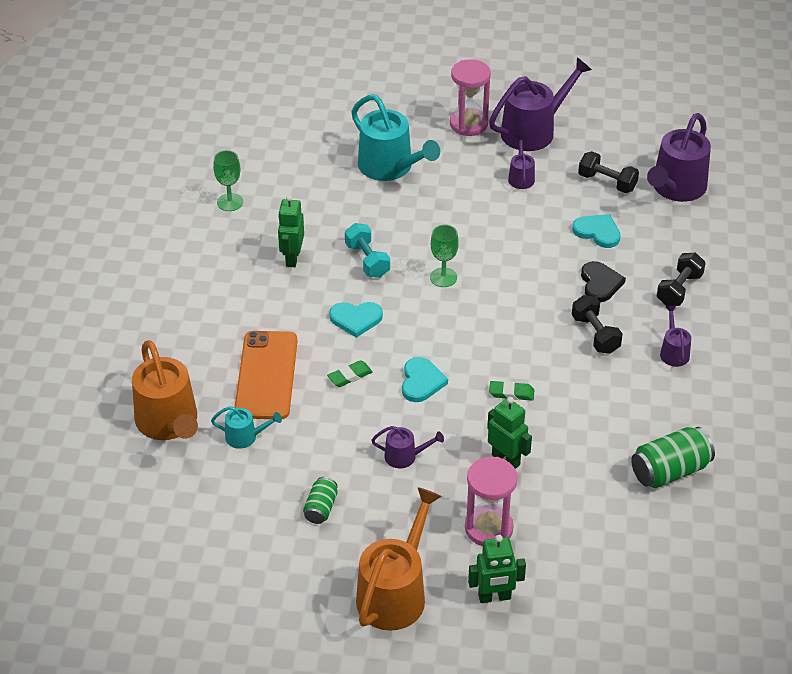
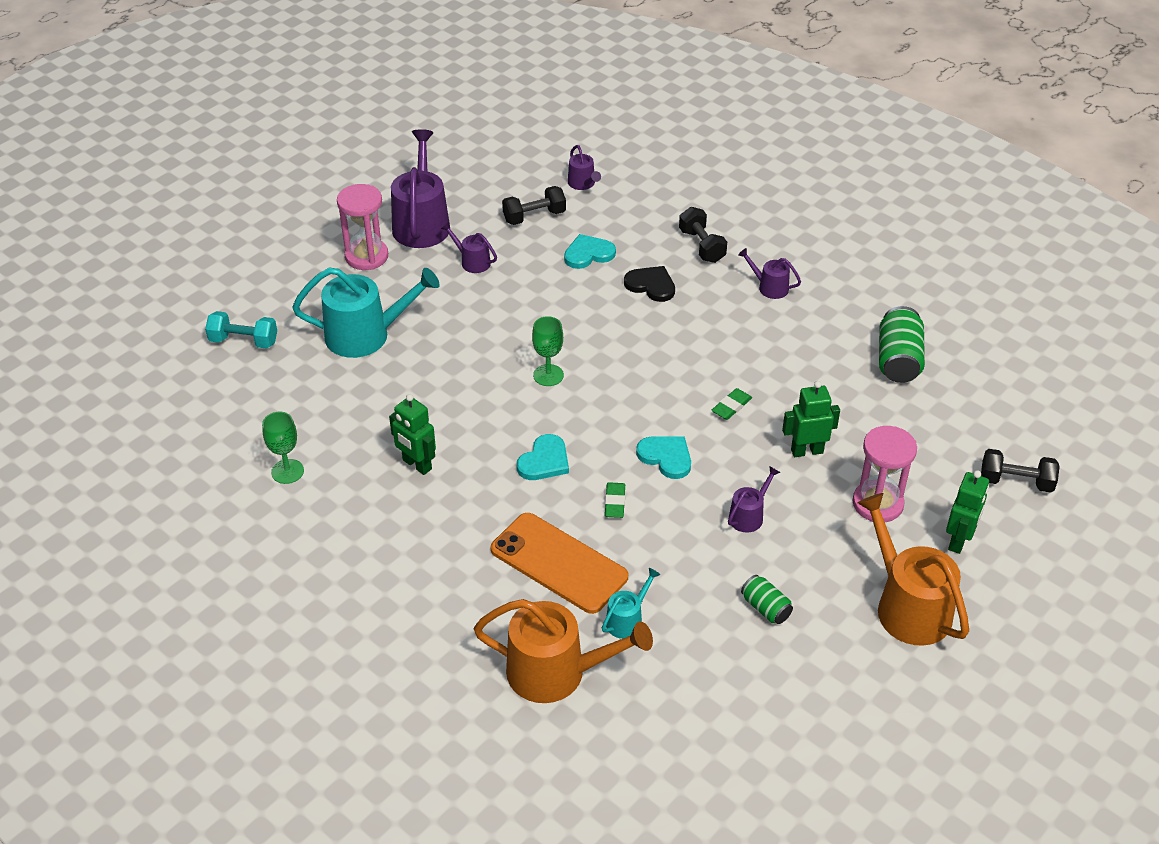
camera: 55 degrees left, 0 degrees up
(367, 260) = (475, 414): turquoise dumbbell -> turquoise dumbbell (244, 341)
(595, 334) = (708, 320): black dumbbell -> black dumbbell (1016, 482)
(676, 188) = (583, 184): purple watering can -> purple watering can, size x0.49

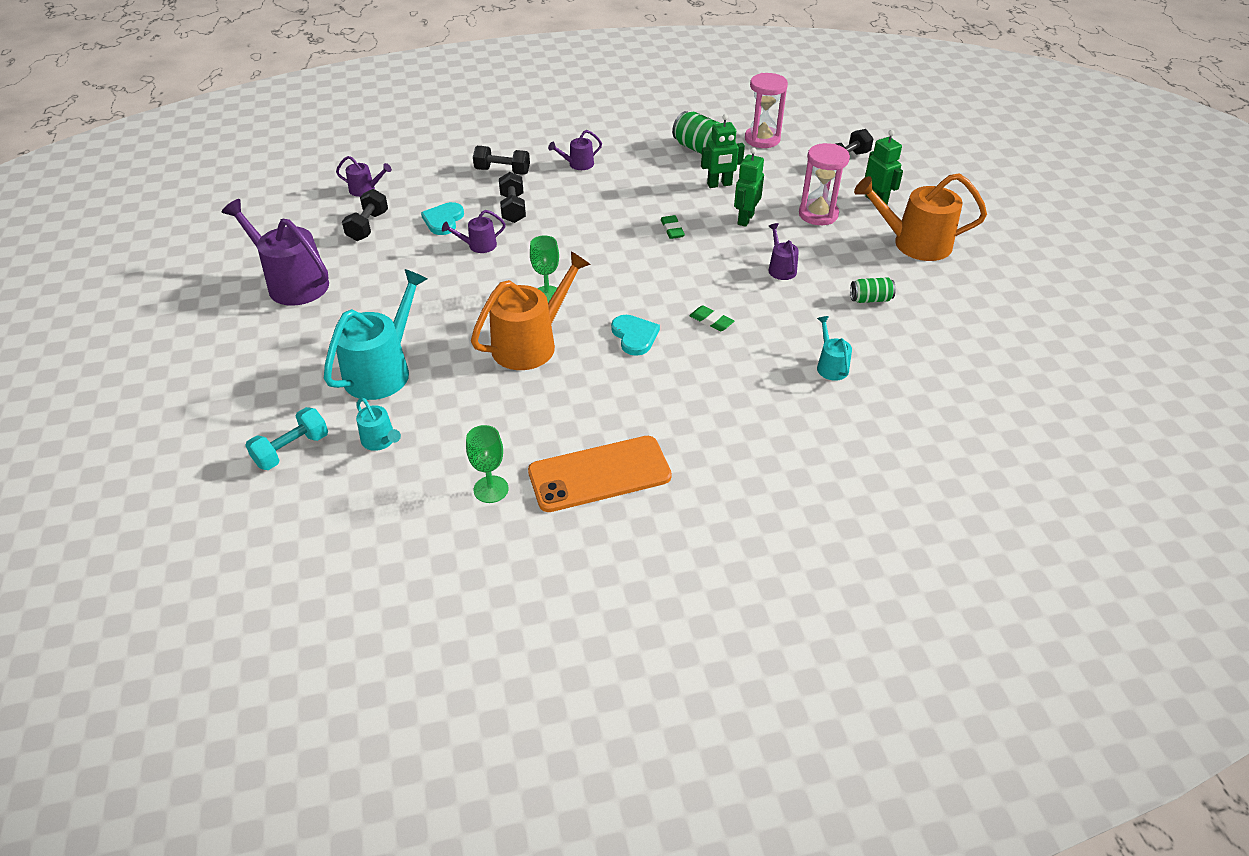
camera: 55 degrees left, 0 degrees up
(290, 381) = (380, 440): none -> turquoise watering can
(366, 256) = (288, 330): pink hourglass -> pink hourglass (762, 139)
(416, 465) = (567, 406): green robot -> green robot (719, 184)
(472, 262) = (375, 277): purple watering can -> purple watering can (479, 246)
(556, 672) = (854, 424): orange watering can -> orange watering can (530, 344)
(559, 563) = (746, 375): orange phone -> orange phone (599, 474)
(651, 285) = (513, 209): black heart -> black dumbbell
(666, 457) = (690, 278): turquoise heart -> none

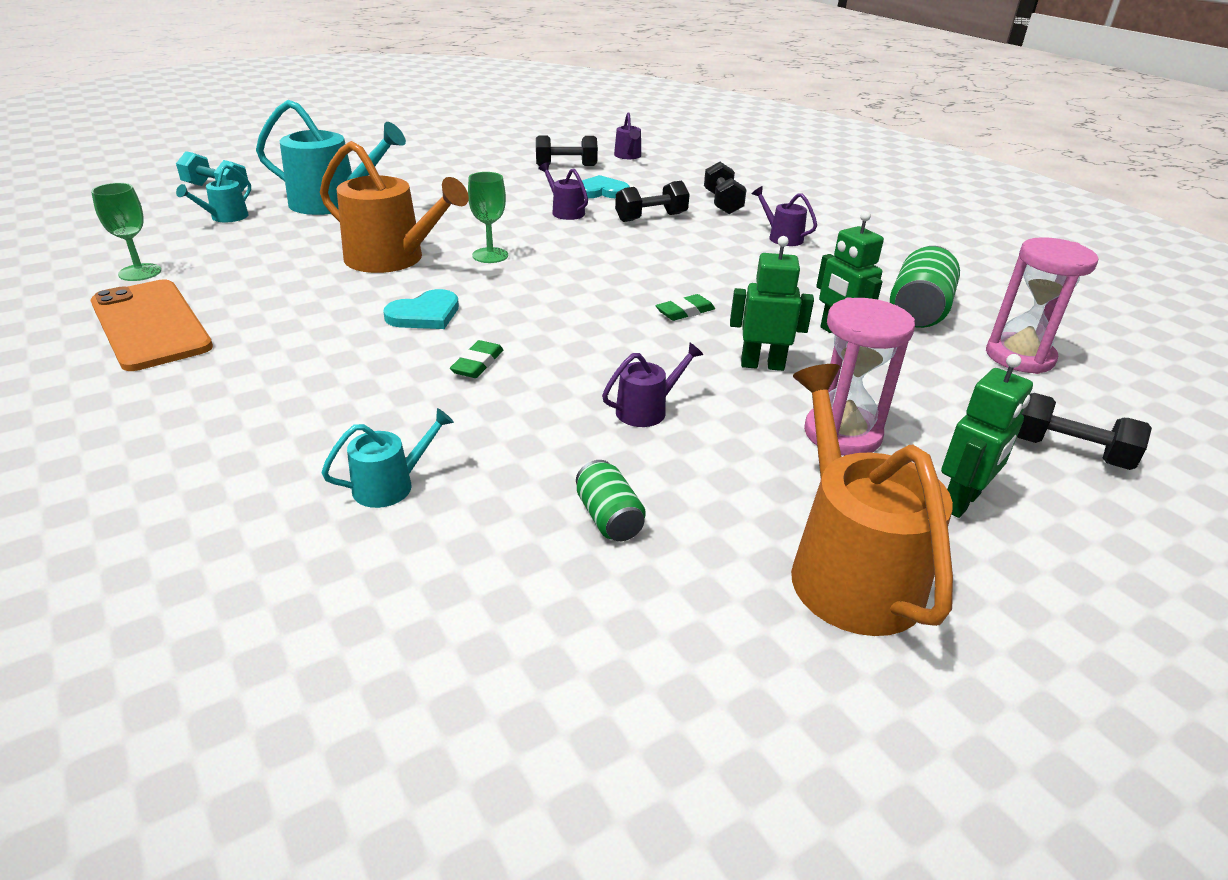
camera: 70 degrees right, 10 degrees down
(293, 283) = (457, 155): purple watering can -> none

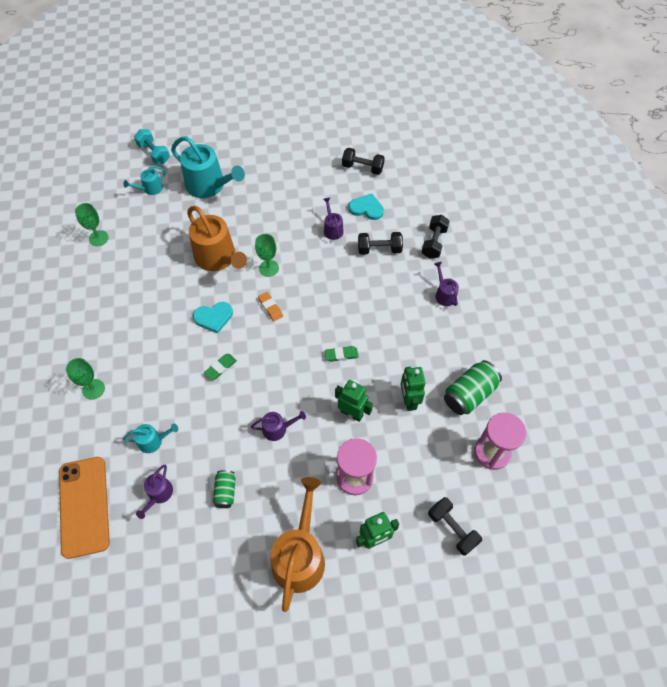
camera: 25 degrees right, 25 degrees up
(151, 325) = (93, 289): orange phone -> orange phone (84, 506)
(202, 444) = (93, 389): none -> green goblet
(523, 289) = (270, 307): none -> orange eraser
(628, 156) = (410, 163): purple watering can -> purple watering can (159, 494)

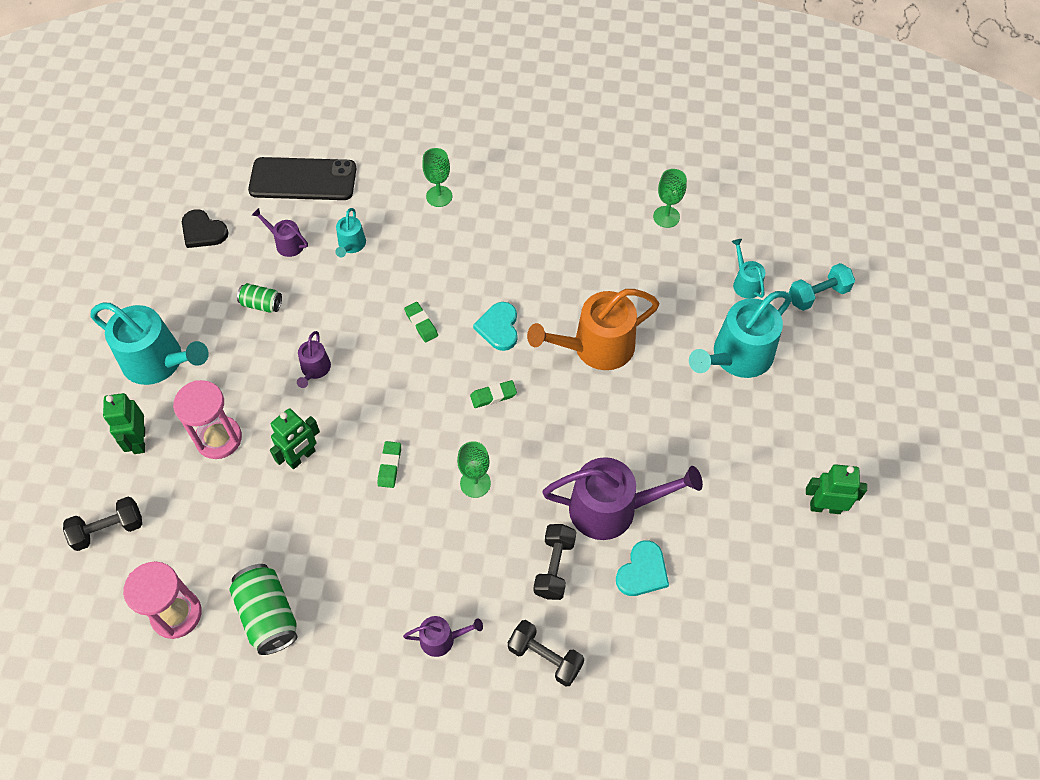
camera: 105 degrees right, 0 degrees up
(84, 506) = (303, 180): orange phone -> black phone
(155, 576) = (203, 231): none -> black heart
(269, 268) = (561, 406): green goblet -> green goblet (475, 483)
(270, 307) = (493, 396): orange eraser -> green eraser
(300, 556) = (158, 361): orange watering can -> turquoise watering can
(332, 229) = (611, 509): purple watering can -> purple watering can, size x2.05
(362, 168) = (735, 590): black dumbbell -> none
(408, 401) = (291, 531): green robot -> green robot (825, 507)

